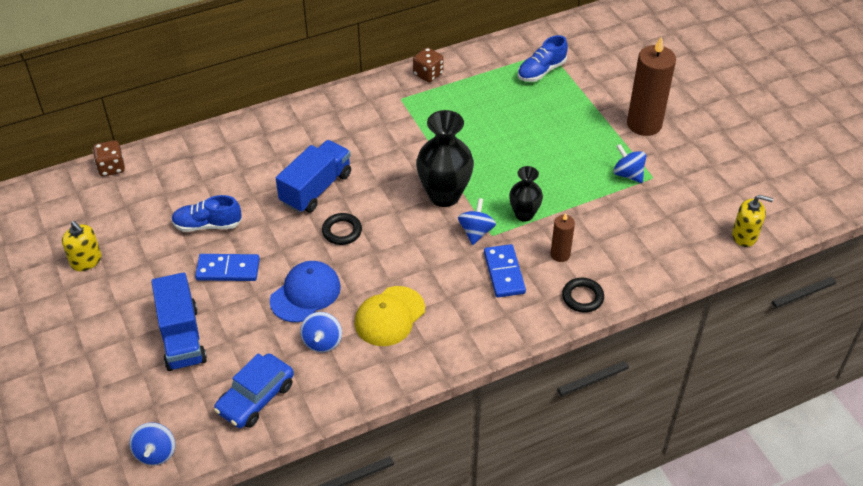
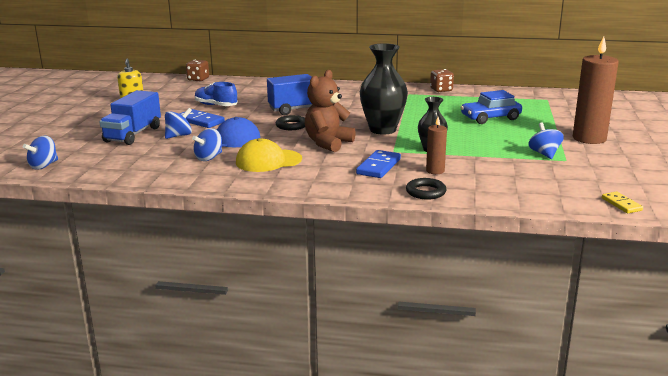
camera: 35 degrees right, 25 degrees down
(256, 398) = (133, 165): blue car -> blue car (490, 118)
(415, 251) = (328, 143): none -> brown teddy bear
(476, 232) = (383, 147): blue spinning top -> blue spinning top (179, 136)
(541, 71) = (529, 104): blue shoe -> none
(744, 236) = (621, 204): yellow soap dispenser -> yellow domino

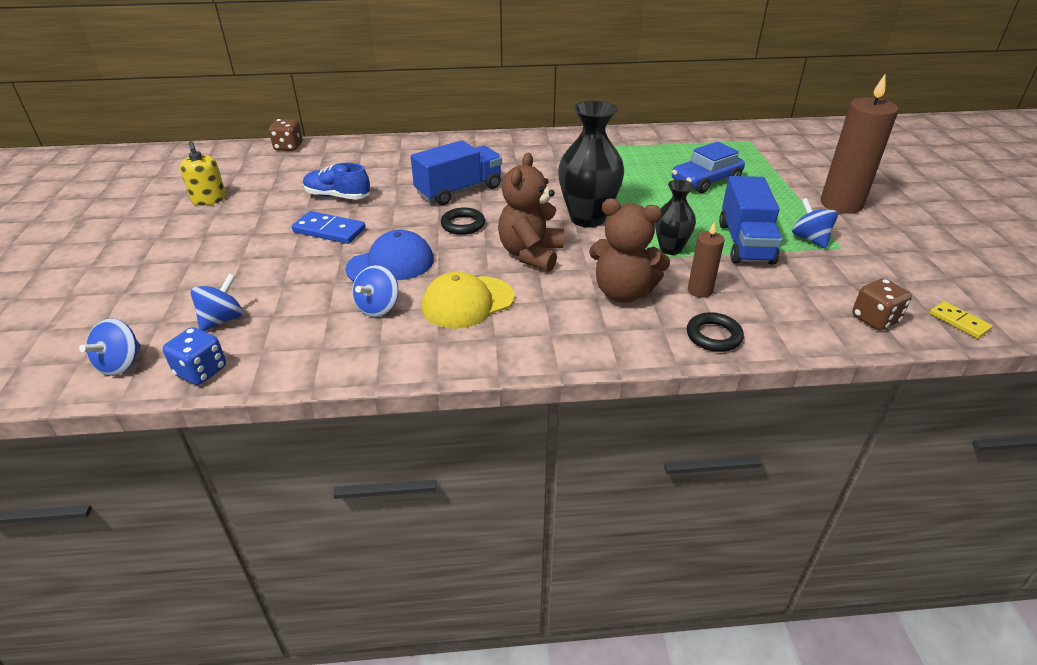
camera: 15 degrees left, 15 degrees up
(87, 173) = (201, 371): none -> blue dice
(133, 134) = (240, 272): blue truck -> blue truck (745, 243)
(179, 136) = (312, 265): blue spinning top -> blue spinning top (222, 320)
(378, 166) = (623, 292): blue domino -> brown teddy bear
(441, 90) = (617, 136): brown dice -> brown dice (875, 319)

